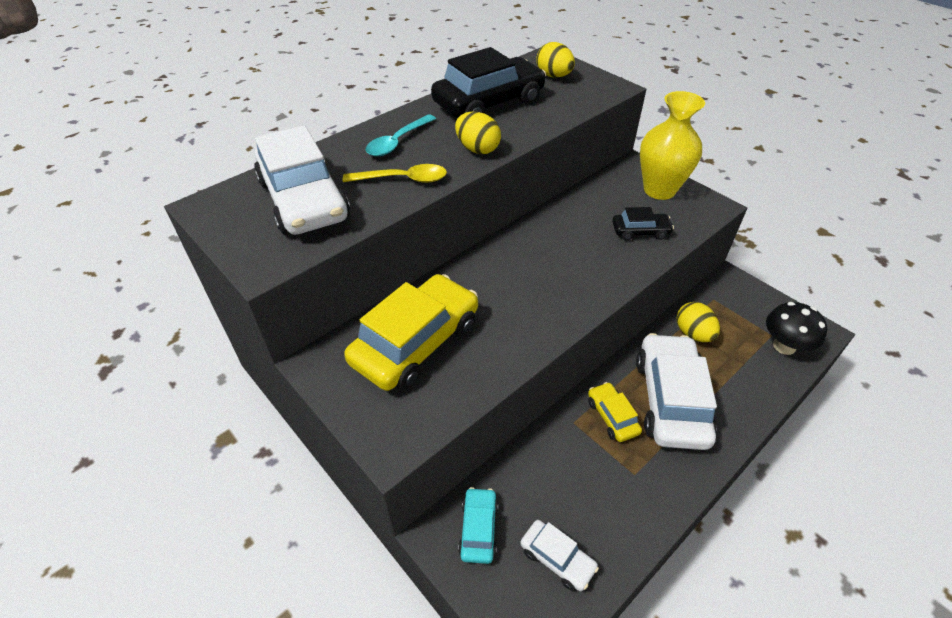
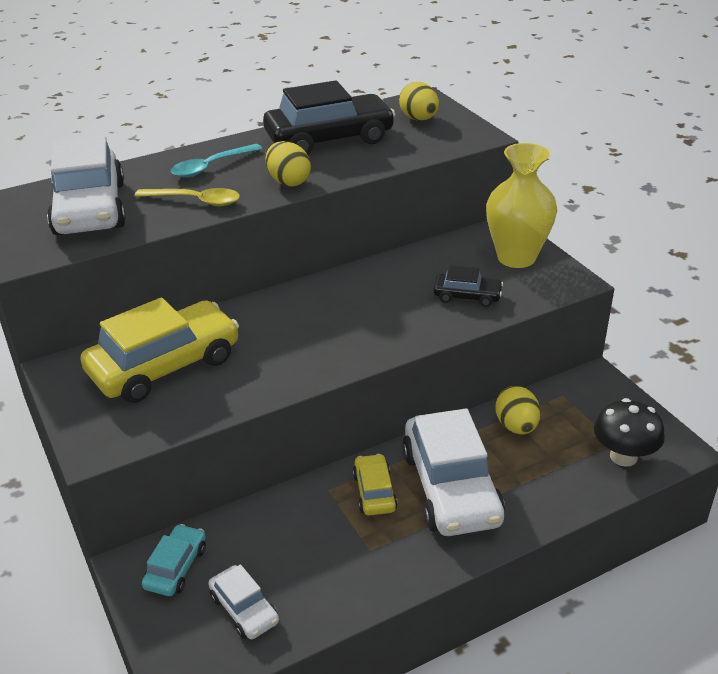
camera: 15 degrees right, 10 degrees down
(670, 400) = (451, 487): white car -> white car turned 150 degrees clockwise

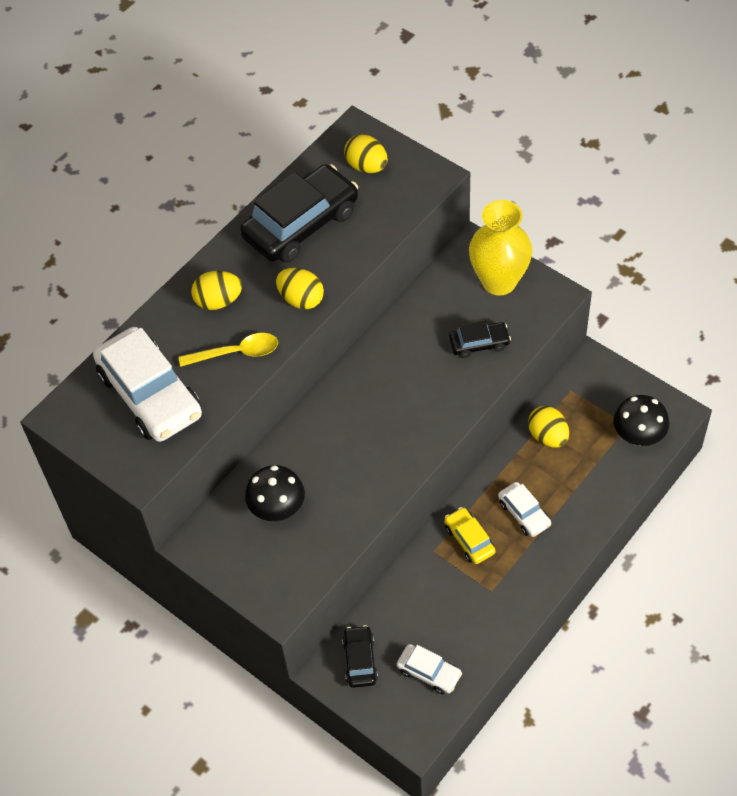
camera: 20 degrees left, 20 degrees up
(164, 365) = (277, 508): yellow car -> black mushroom
(176, 567) = (360, 660): turquoise car -> black car
(211, 167) = (218, 301): turquoise spoon -> yellow egg
(451, 487) = (524, 513): white car -> white car, size x0.49

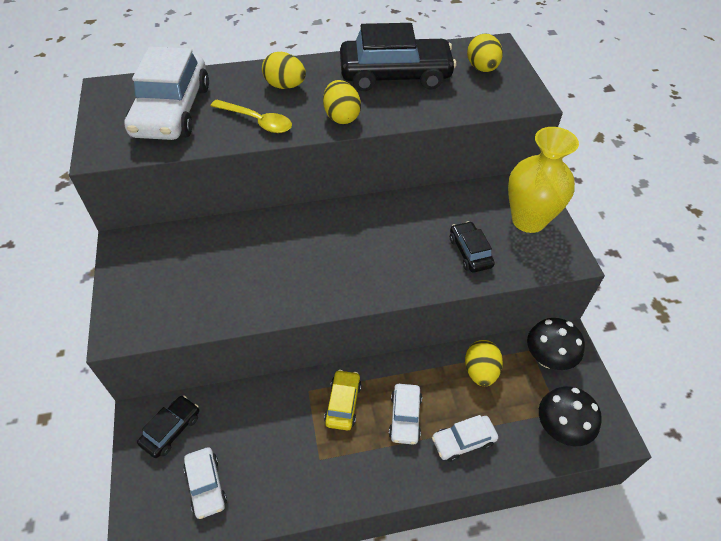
camera: 35 degrees right, 5 degrees down
(277, 508) = (201, 262): black mushroom -> black mushroom (548, 358)
(479, 343) = (470, 252): black car -> black car turned 135 degrees counterclockwise
(580, 498) = (463, 441): none -> white car

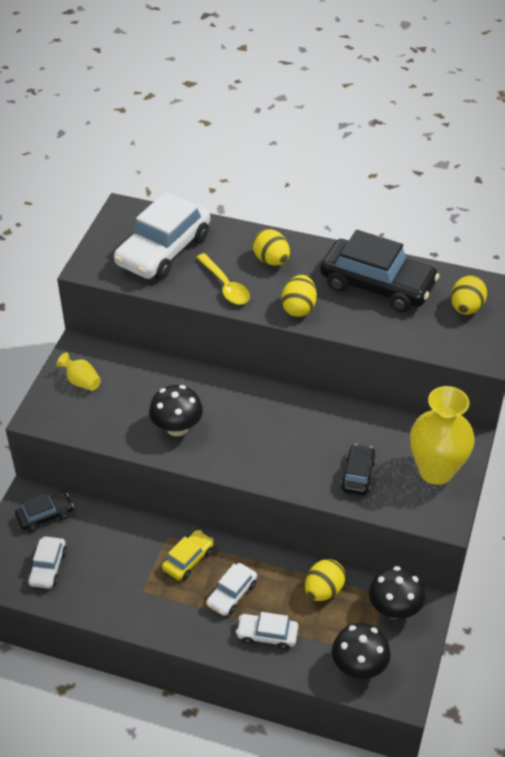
camera: 30 degrees right, 5 degrees down
(146, 275) = (81, 381): none -> yellow vase
(275, 280) = (177, 428): none -> black mushroom

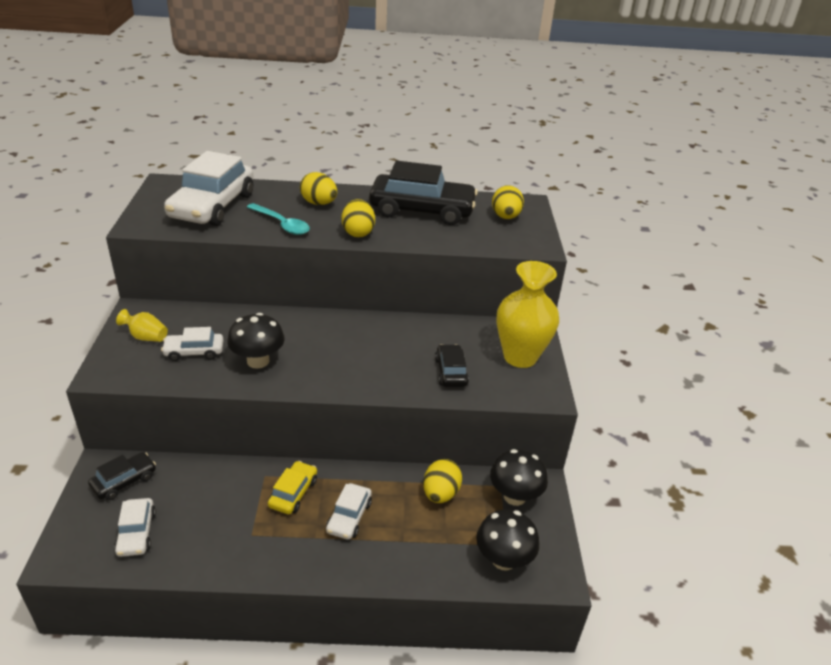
camera: 20 degrees left, 10 degrees down
(225, 286) = (282, 224): yellow spoon -> turquoise spoon
(267, 635) = (399, 549): white car -> white car (194, 352)

